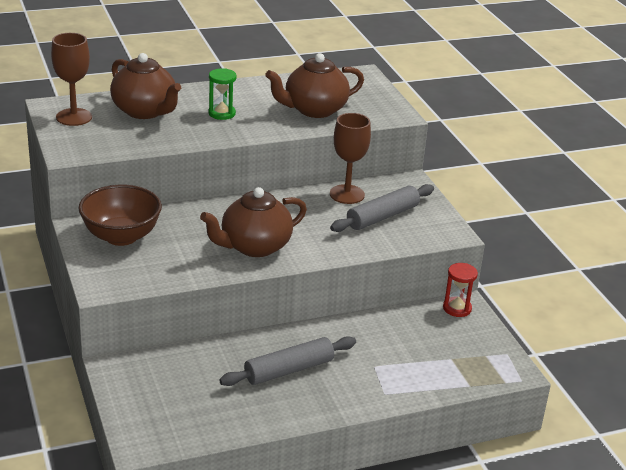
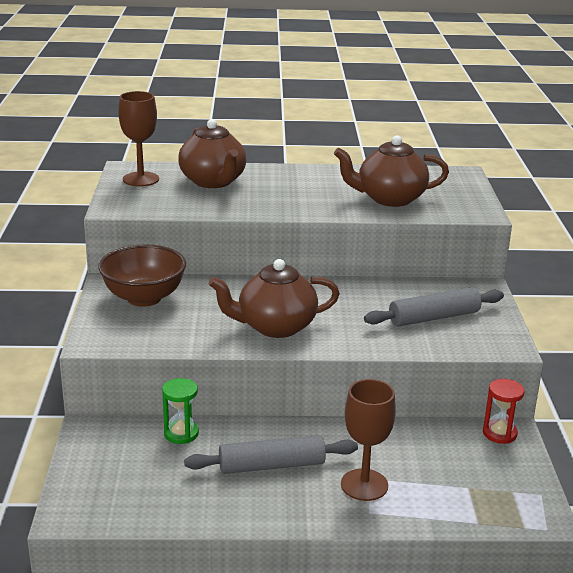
camera: 20 degrees right, 5 degrees down
(222, 113) = (289, 192): green hourglass -> green hourglass (181, 433)
(347, 194) = (405, 291): brown goblet -> brown goblet (364, 485)

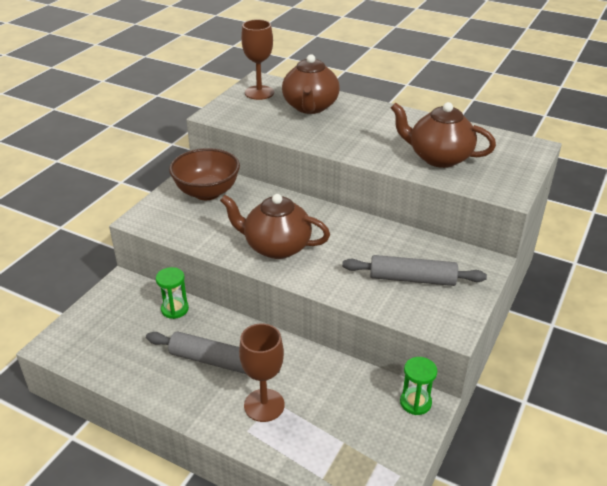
camera: 30 degrees right, 10 degrees up
(499, 433) = (415, 402): red hourglass -> green hourglass

